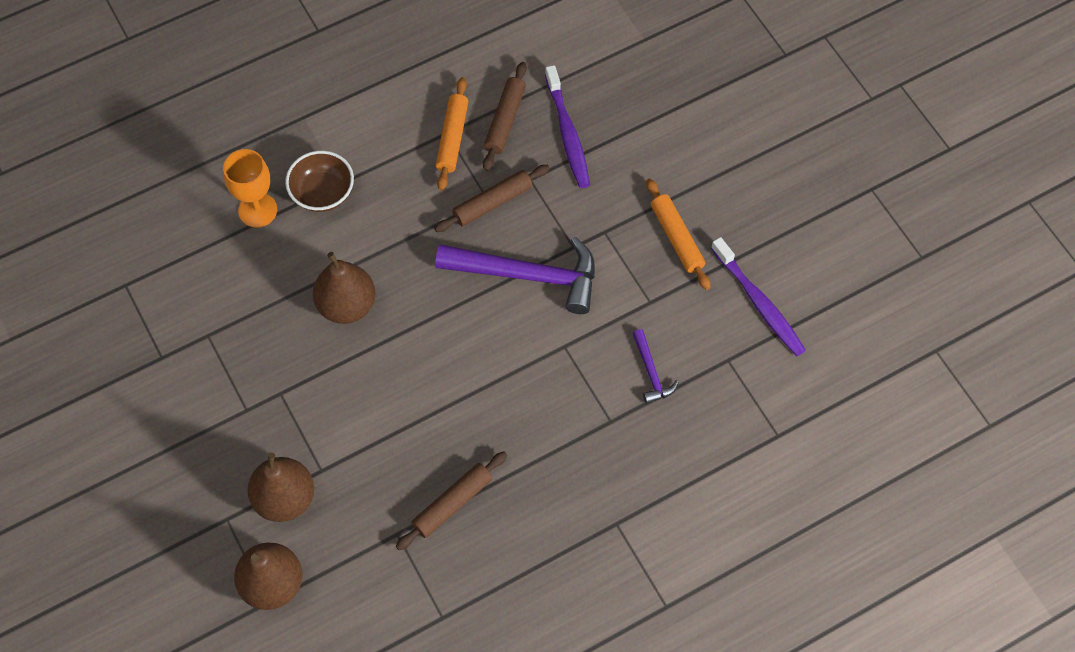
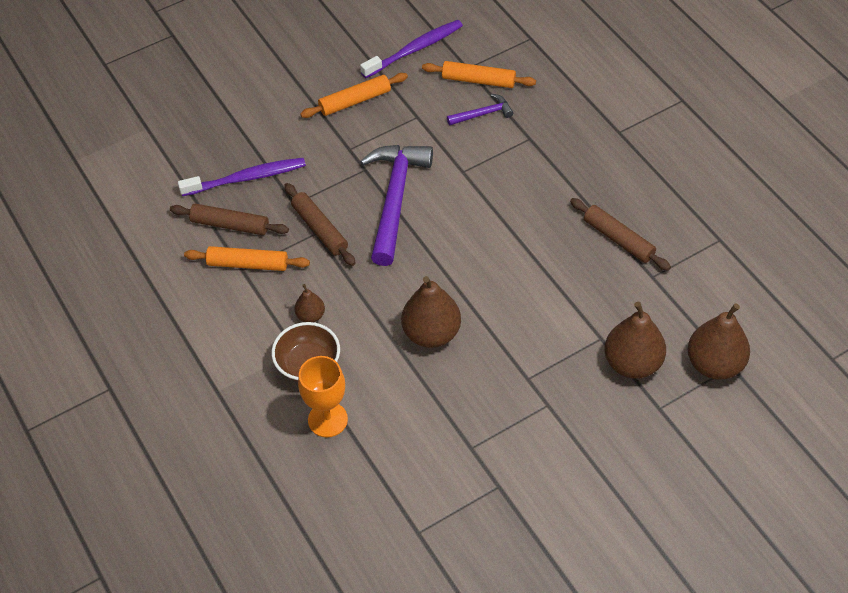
camera: 90 degrees left, 10 degrees down
(381, 195) = (310, 316): none -> brown pear
(706, 371) = (478, 80): none -> orange rolling pin

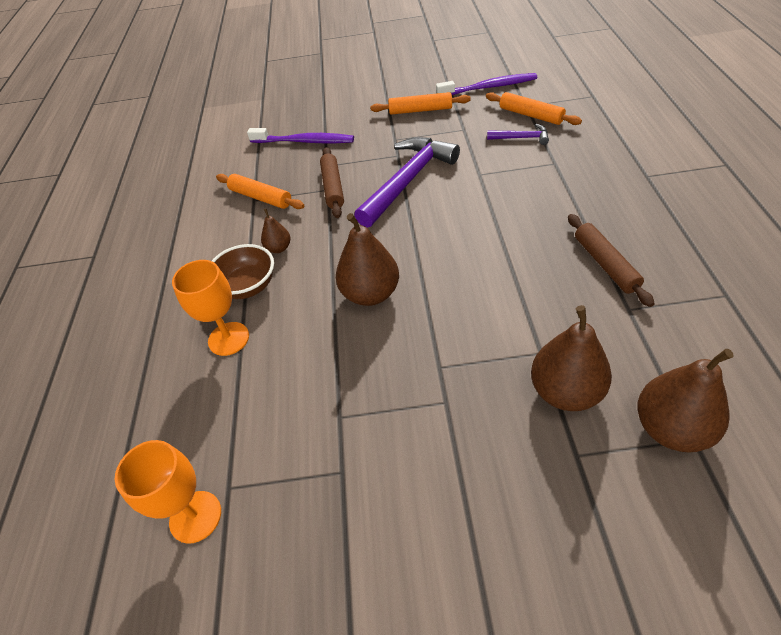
camera: 30 degrees right, 5 degrees down
(230, 225) = (269, 168): brown rolling pin -> none
(407, 561) = (195, 516): none -> orange goblet

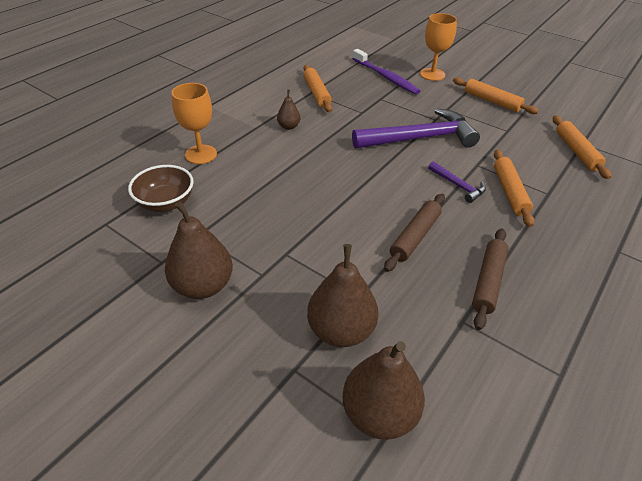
camera: 35 degrees right, 5 degrees down
(195, 516) = (76, 224): orange goblet -> orange goblet (432, 74)
(248, 286) = (245, 135): brown bowl -> brown bowl (166, 203)
(333, 187) = (366, 113): brown rolling pin -> brown rolling pin (415, 236)
(370, 294) = (304, 185): brown pear -> brown pear (203, 286)
(489, 87) = (569, 115): purple toothbrush -> none
(521, 138) = (545, 162): purple hammer -> purple hammer (458, 186)
(529, 180) = (509, 192): none -> orange rolling pin

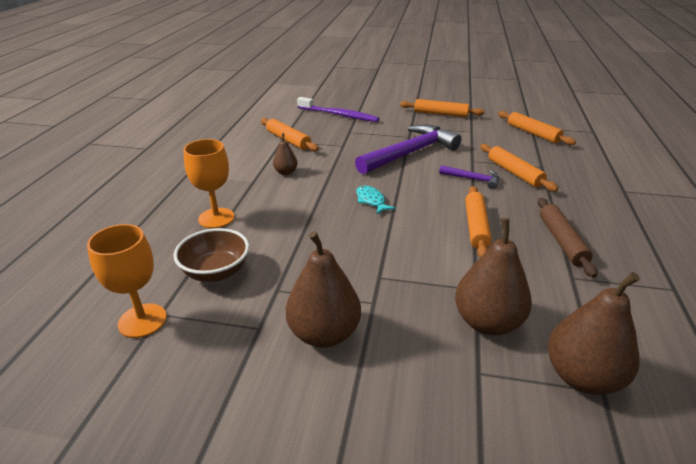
camera: 25 degrees left, 10 degrees down
(340, 178) = (371, 201): none -> turquoise fish
(415, 236) = (476, 227): brown rolling pin -> orange rolling pin
(432, 74) = (376, 105): orange goblet -> orange goblet (142, 320)

